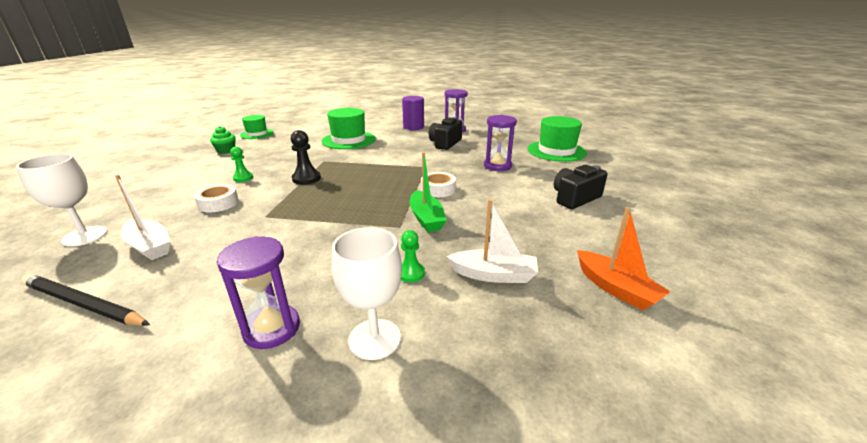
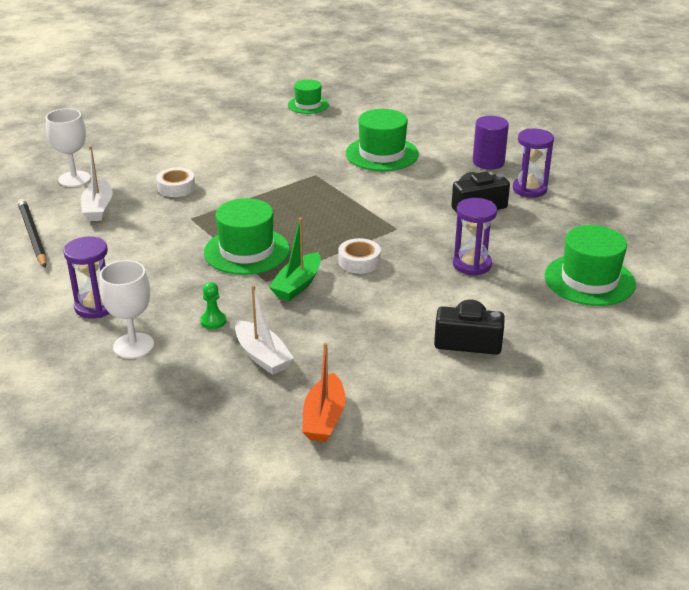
camera: 45 degrees right, 5 degrees up
(226, 151) = (252, 121): green cupcake -> none
(243, 178) = (224, 166): green pawn -> none
(306, 178) = (270, 191): black pawn -> none
(351, 216) = (246, 251): none -> green hat

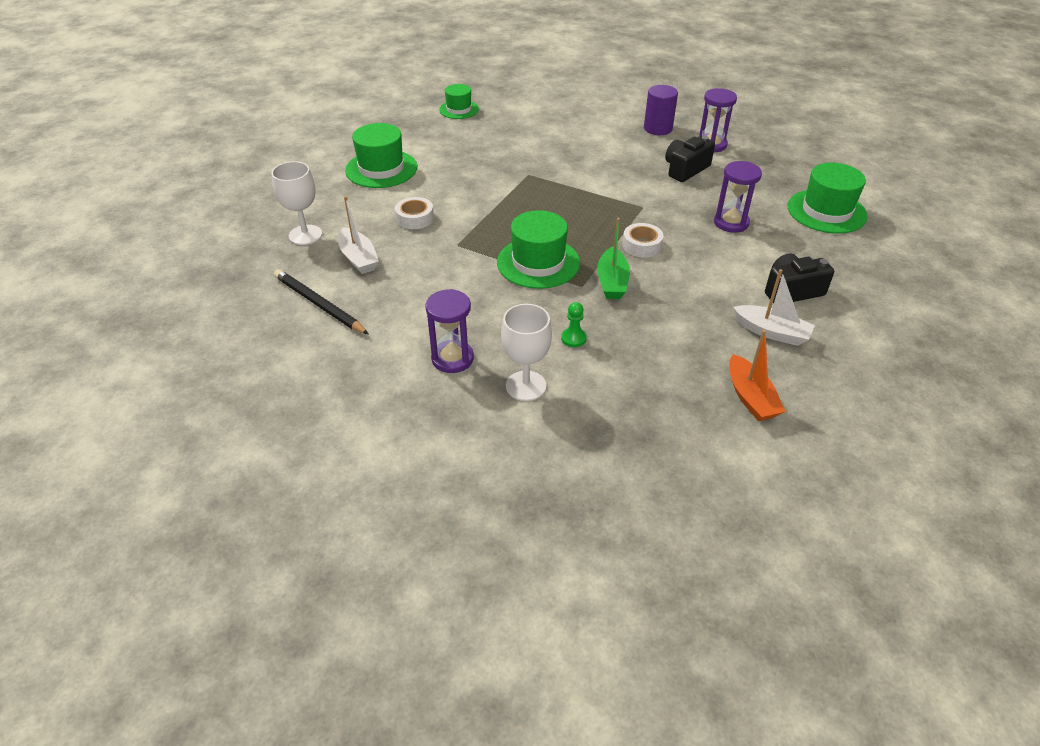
camera: 25 degrees left, 10 degrees up
(262, 356) = (646, 358): white boat -> white boat (771, 332)
(382, 154) = (566, 141): green hat -> green hat (381, 169)

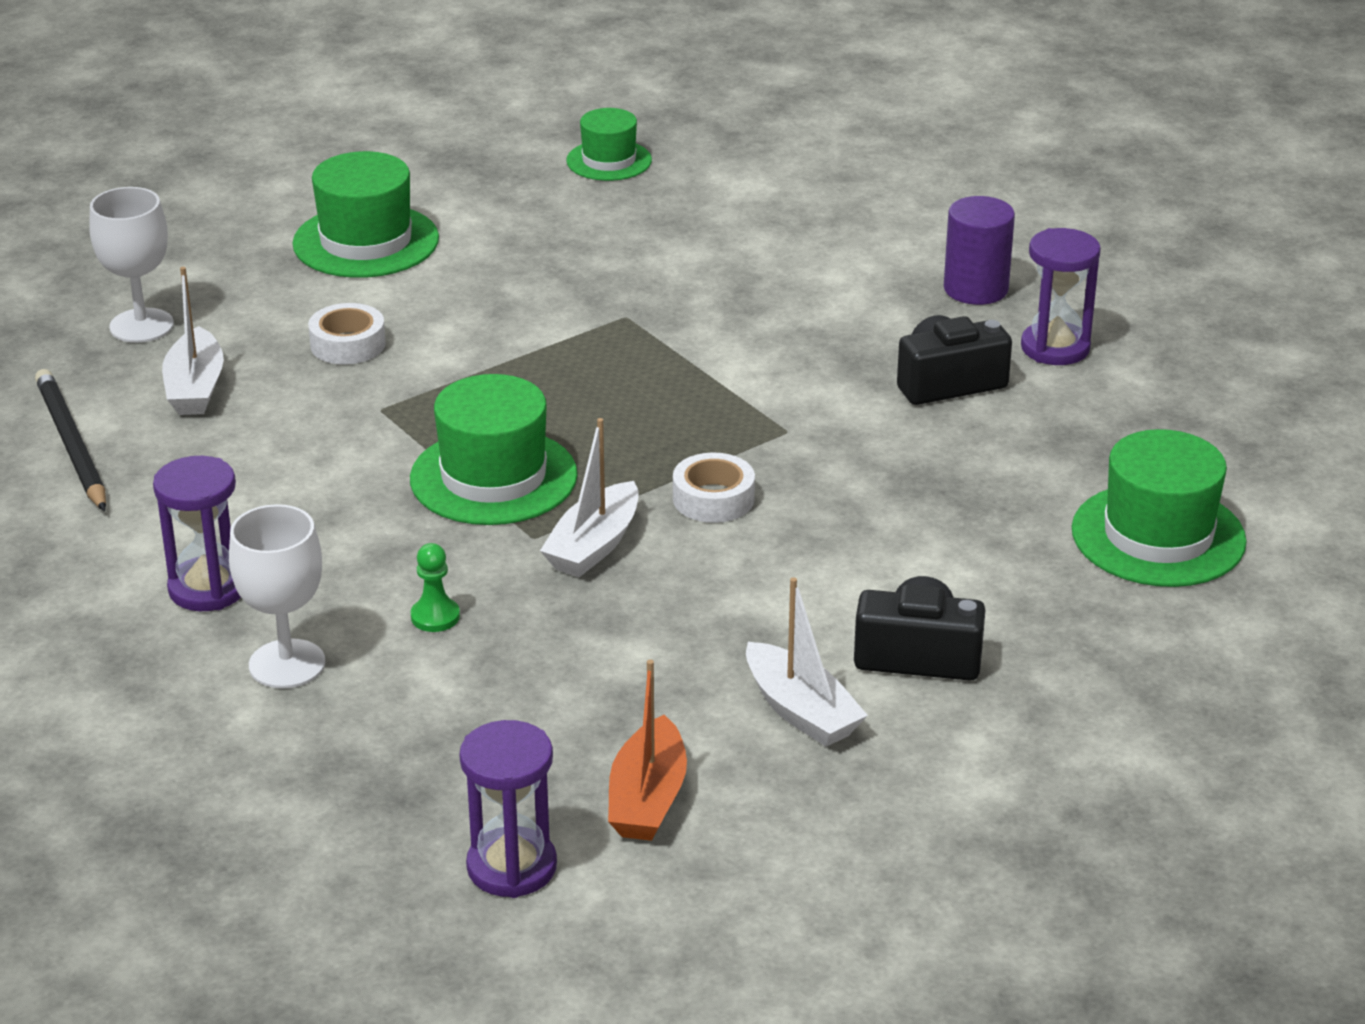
camera: 25 degrees right, 10 degrees down
(612, 282) = (594, 545): green boat -> white boat
(731, 223) = (932, 505): purple hourglass -> purple hourglass (512, 867)

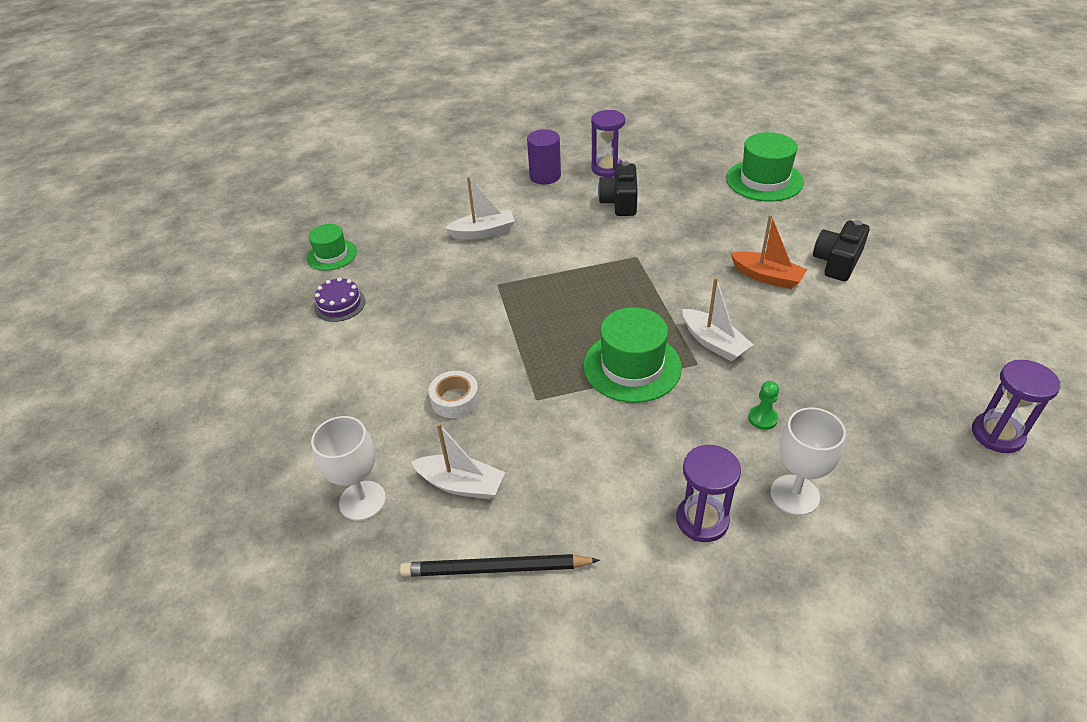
camera: 65 degrees left, 10 degrees up
(366, 241) = (340, 368): green hat -> none
(498, 201) = (340, 304): none -> purple cake
(647, 798) = (941, 372): orange boat -> orange boat (767, 277)
(713, 499) = (686, 293): white tape -> none
(801, 711) = (874, 306): white boat -> white boat (483, 232)

